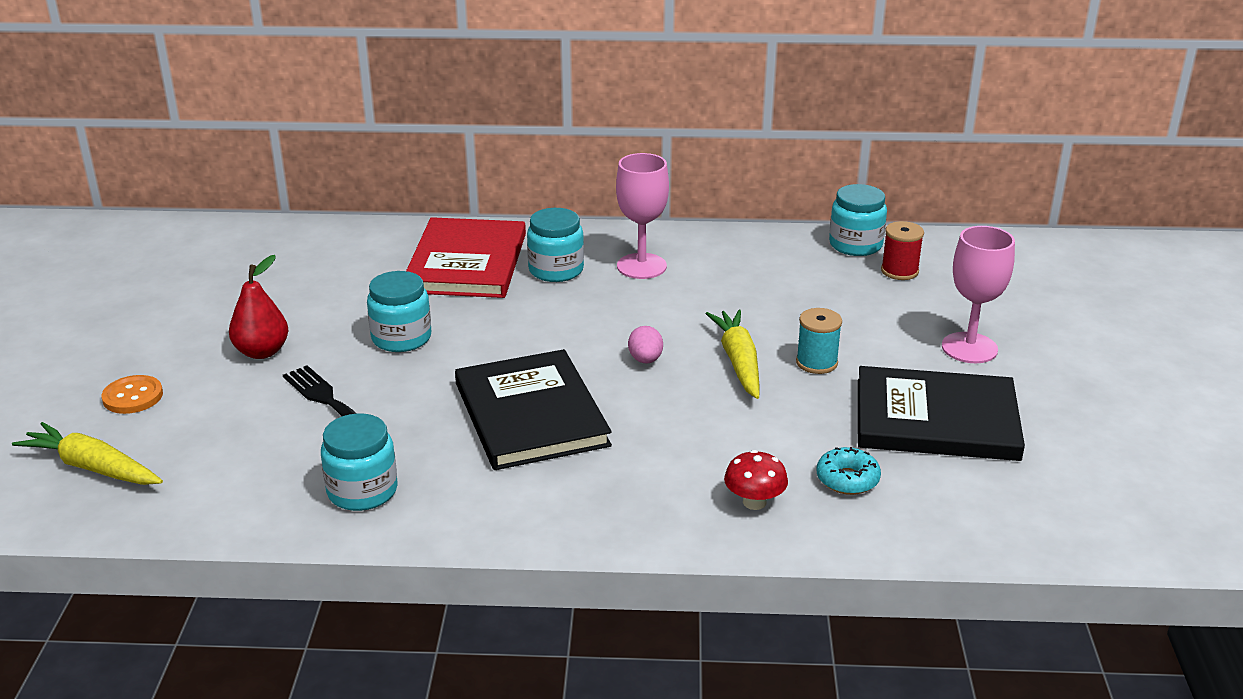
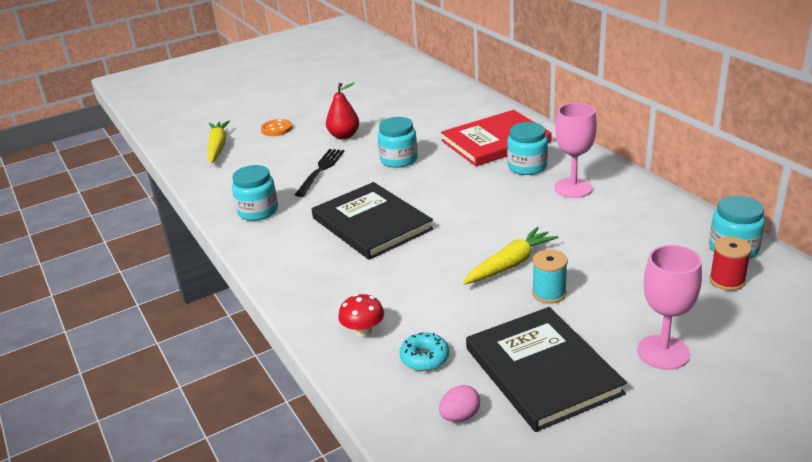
camera: 60 degrees right, 0 degrees up
(531, 414) = (372, 224): black book -> black book turned 75 degrees counterclockwise
(645, 360) = (470, 233): pink egg -> pink egg (460, 416)

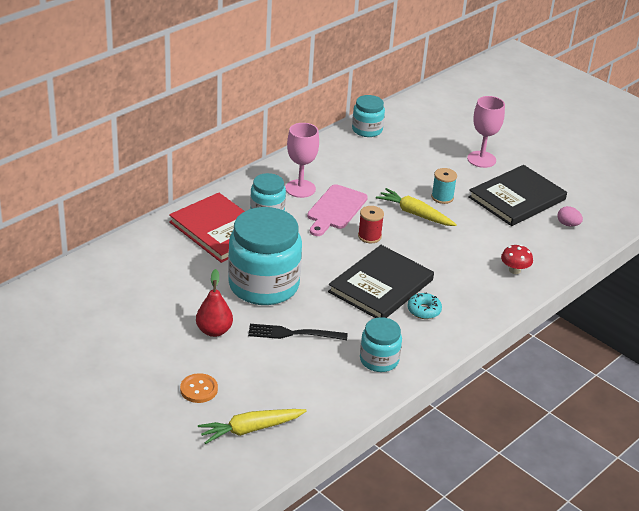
camera: 110 degrees left, 5 degrees up
(399, 159) = (263, 285): turquoise jar -> turquoise jar, size x1.91
(424, 358) = (528, 241): turquoise donut -> turquoise donut (424, 310)
(527, 208) = (335, 209): none -> pink cutting board
(727, 281) = (404, 135): red spool -> red spool (369, 236)

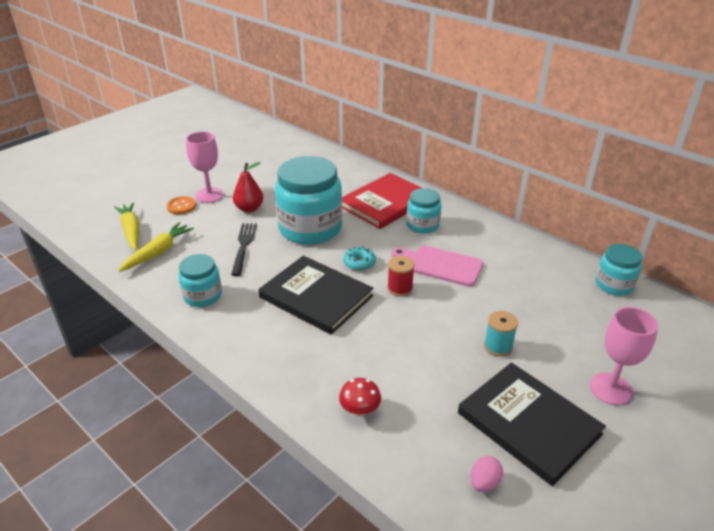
camera: 90 degrees right, 0 degrees up
(300, 188) = (469, 242): pink goblet -> pink goblet (209, 195)
(415, 214) = (453, 322): yellow carrot -> yellow carrot (158, 252)
(424, 310) = (277, 327): turquoise donut -> turquoise donut (359, 263)

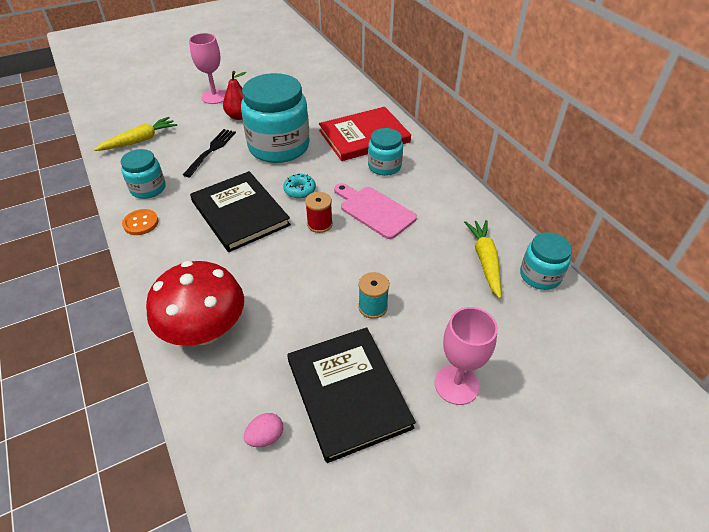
camera: 20 degrees right, 10 degrees up
(131, 231) = (132, 116): yellow carrot -> yellow carrot (485, 261)
(181, 206) = (185, 103): orange button -> orange button (141, 223)
(360, 410) = (205, 330): red mushroom -> red mushroom, size x2.26

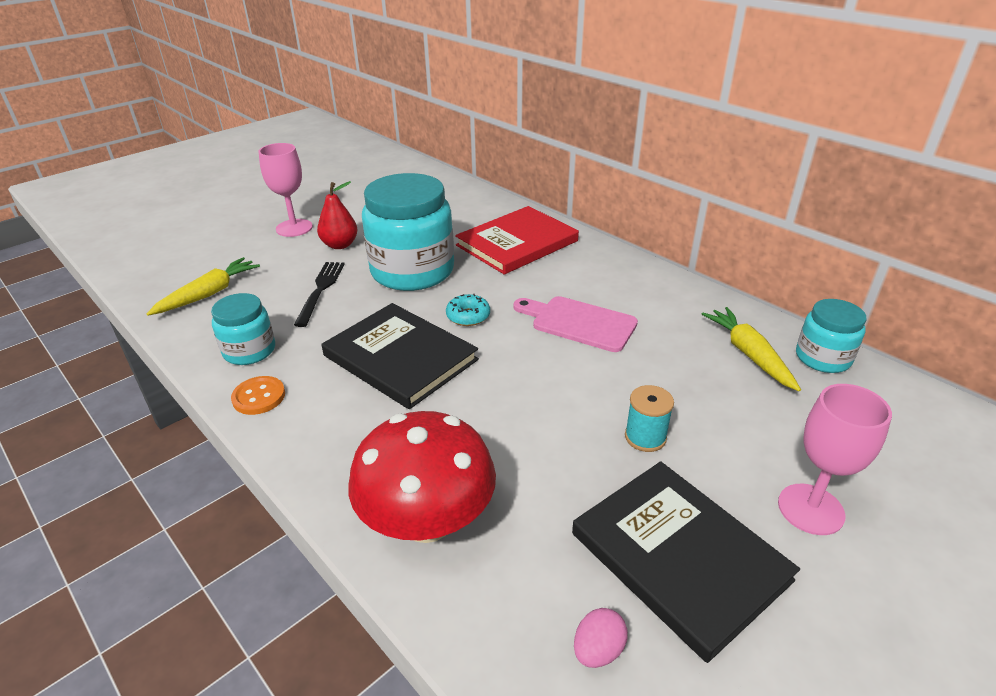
camera: 15 degrees left, 10 degrees down
(320, 224) = (517, 351): red spool -> none
(384, 166) = (562, 271): turquoise jar -> none

